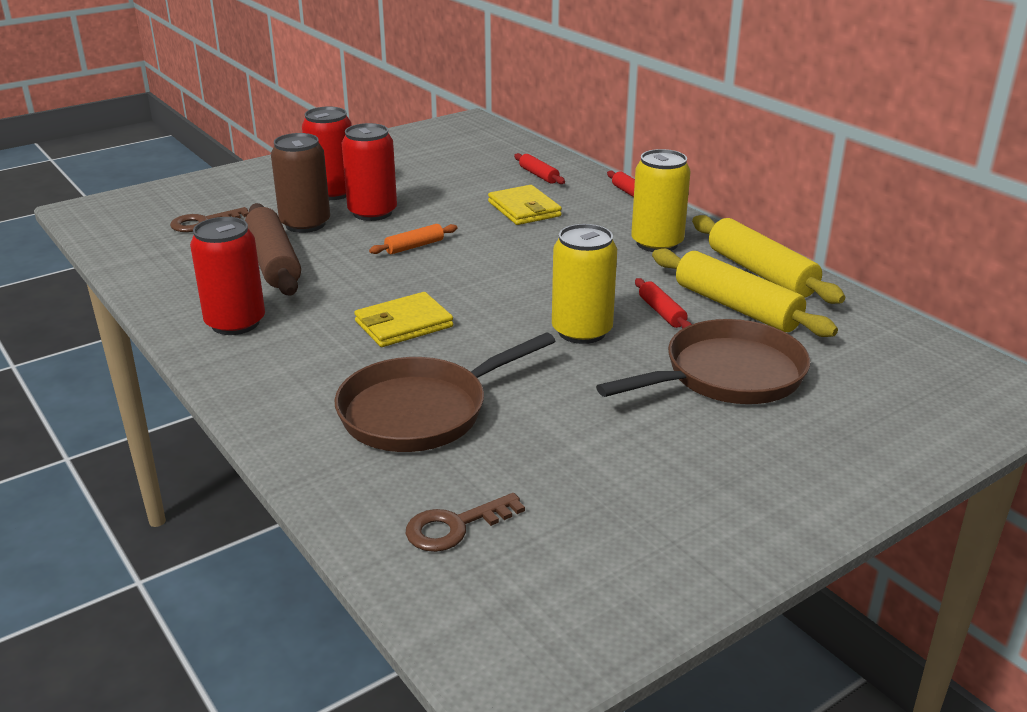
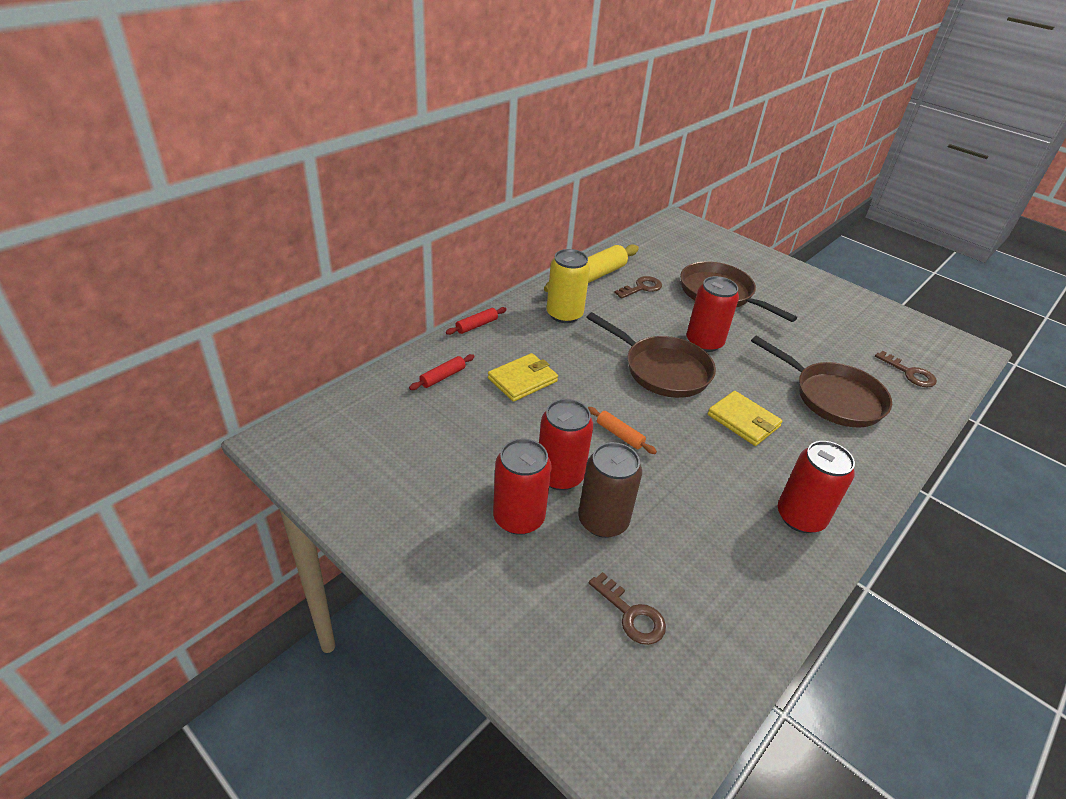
camera: 105 degrees left, 10 degrees up
(273, 262) = (690, 523): brown rolling pin -> none
(523, 289) = (662, 370): none -> brown pan
(582, 331) = (704, 342): yellow can -> red can
(662, 312) = (663, 313): red rolling pin -> none
(736, 307) = (641, 288): yellow rolling pin -> brown key

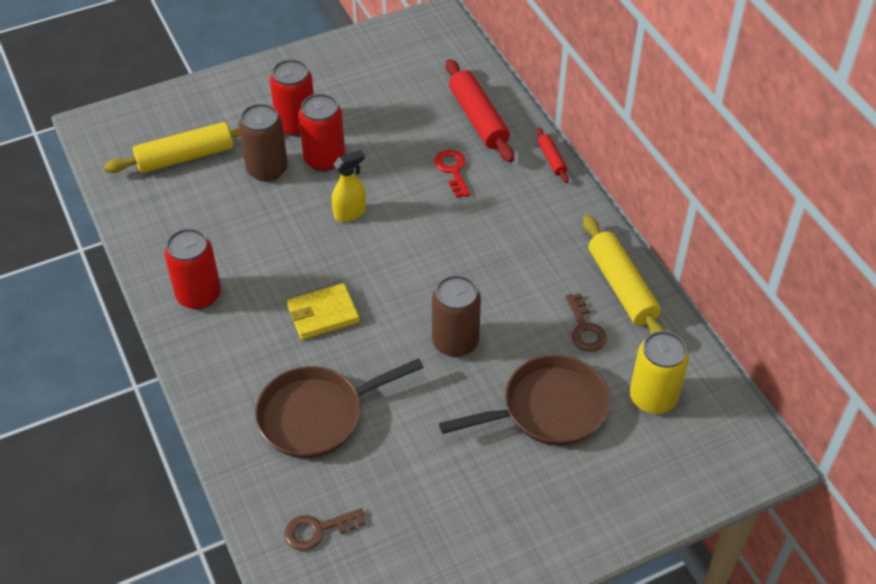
camera: 115 degrees right, 10 degrees up
(442, 377) = (478, 118): red rolling pin -> red rolling pin, size x2.01
(522, 380) = (452, 170): yellow wallet -> red key
(564, 314) = (550, 235): yellow can -> yellow can (653, 397)
(619, 435) = (350, 213): orange rolling pin -> yellow spray bottle
(632, 615) = (185, 157): brown key -> yellow rolling pin
(662, 370) = (424, 282): brown pan -> none
(704, 342) = (455, 342): red can -> brown can

